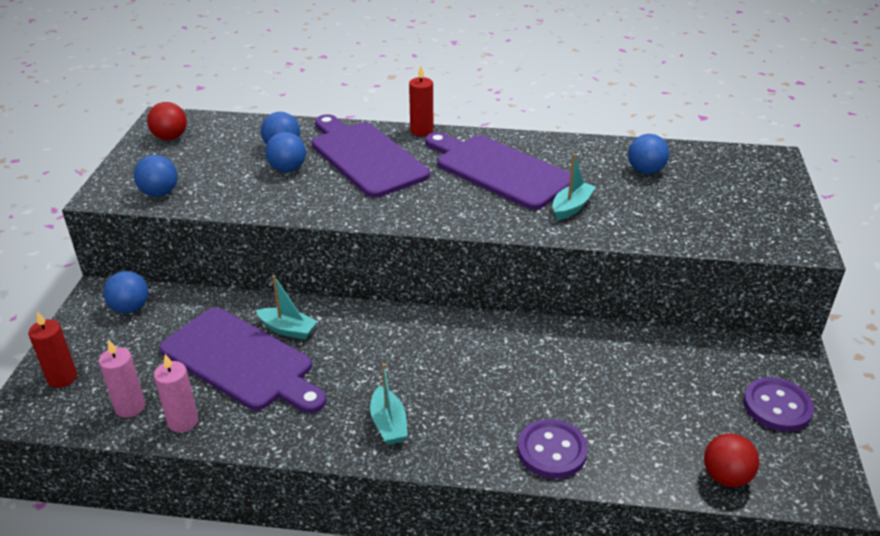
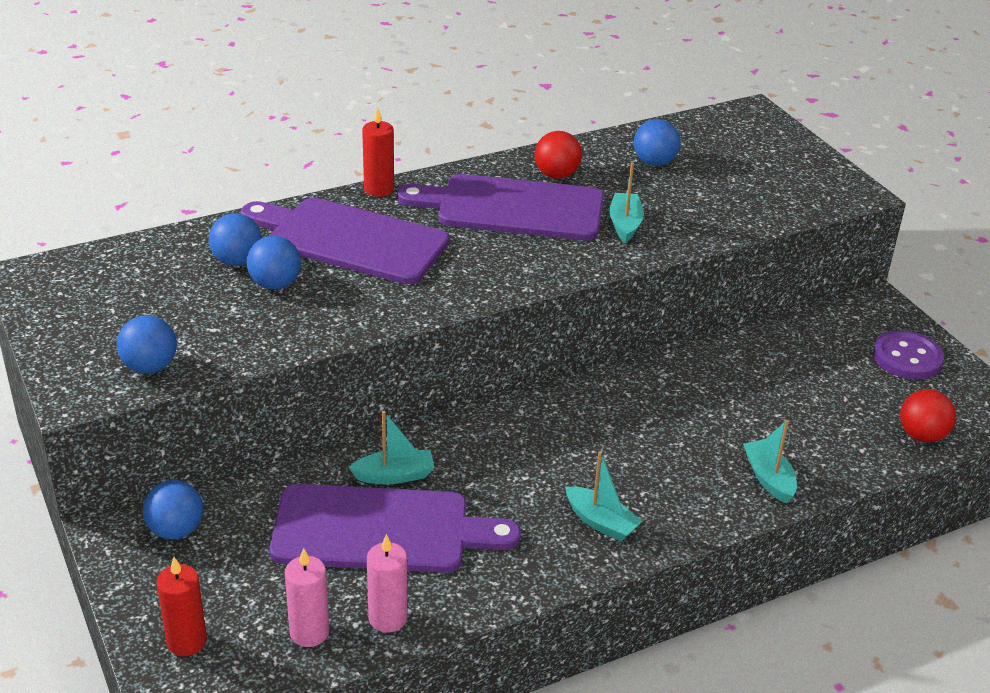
camera: 35 degrees left, 0 degrees up
(170, 137) = (72, 295): red ball -> red ball (556, 175)
(552, 450) = (768, 478): purple button -> turquoise boat

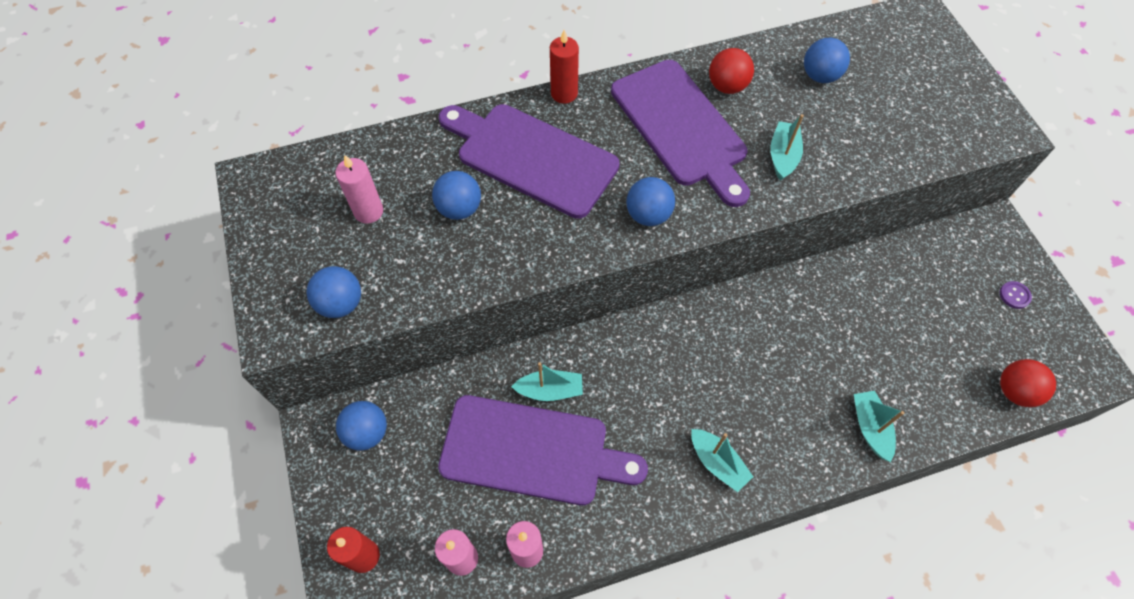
camera: 10 degrees right, 25 degrees up
(171, 292) = (368, 211): none -> pink candle
(237, 261) = (430, 176): blue ball -> blue ball (648, 215)
(512, 208) = (681, 127): purple cutting board -> purple cutting board turned 135 degrees counterclockwise
(907, 357) = (1014, 295): purple button -> purple button, size x0.49

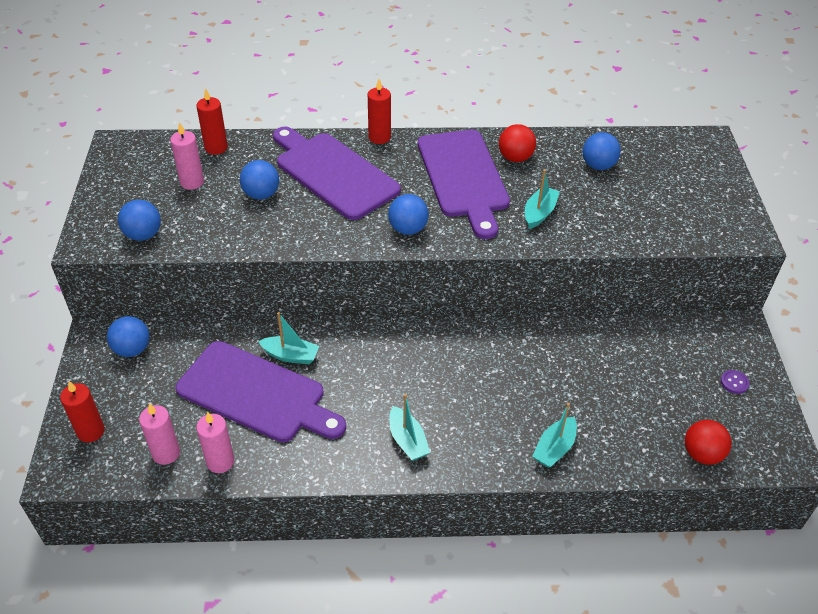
camera: 15 degrees right, 15 degrees down
(377, 154) = (216, 148): none -> red candle
(870, 427) = (554, 448): turquoise boat -> turquoise boat turned 150 degrees counterclockwise

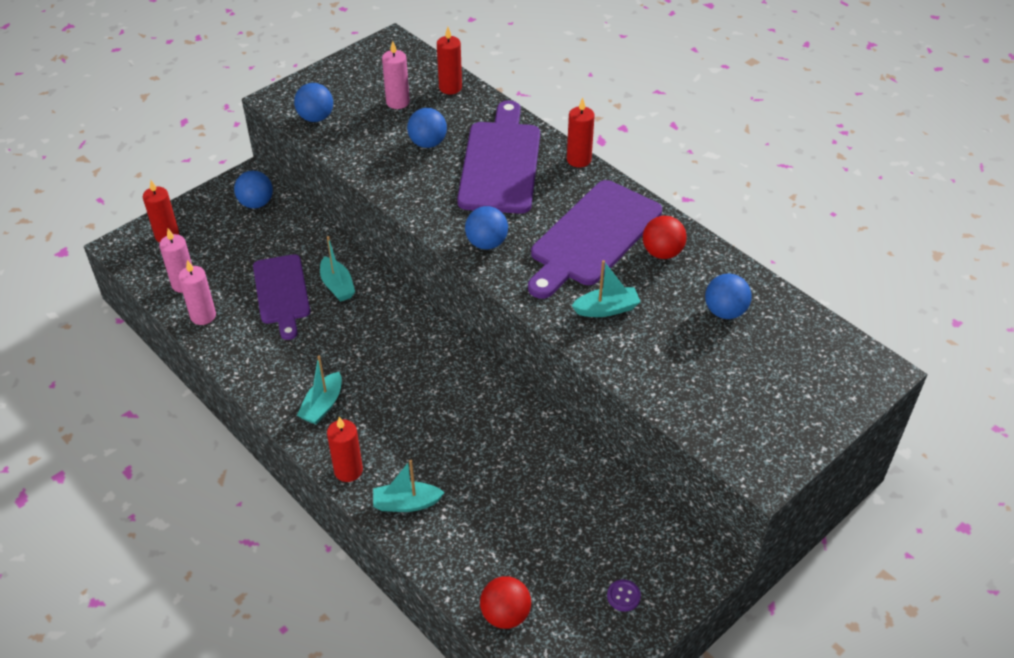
camera: 50 degrees right, 0 degrees up
(256, 394) = (282, 292): purple cutting board -> purple cutting board, size x0.67
(490, 464) = (348, 470): none -> red candle

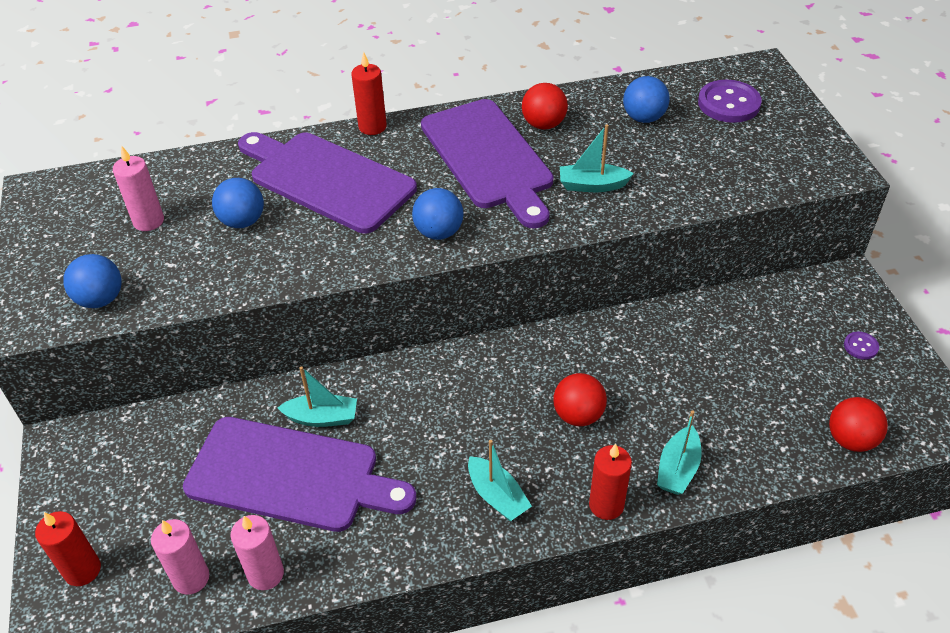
camera: 60 degrees left, 0 degrees up
(256, 203) = (113, 450): blue ball -> none
(282, 292) = (291, 475): purple cutting board -> purple cutting board, size x1.50
(423, 424) = (578, 415): none -> red ball
(450, 87) = (169, 173): red candle -> none
(606, 309) = (592, 185): turquoise boat -> turquoise boat turned 105 degrees counterclockwise
(797, 363) = (728, 103): none -> purple button

